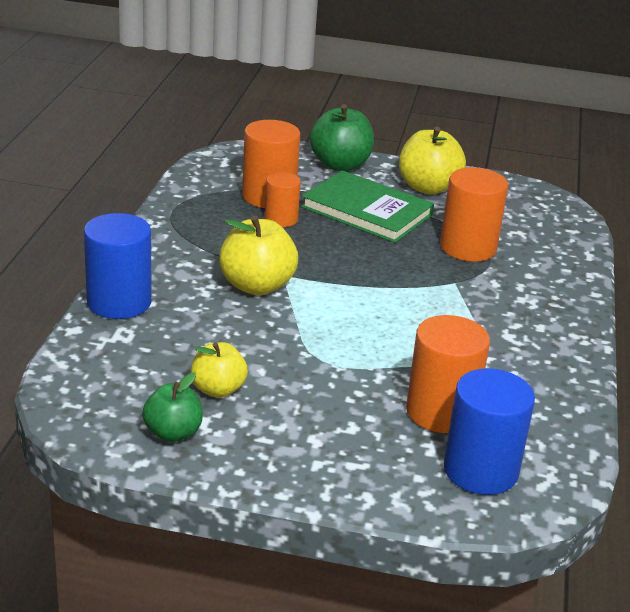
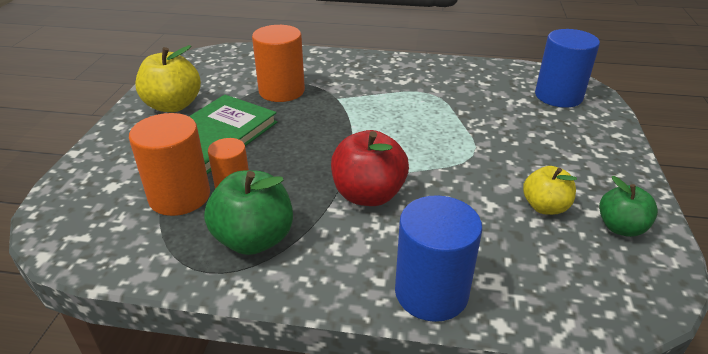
camera: 90 degrees left, 5 degrees up
(257, 286) = (368, 195): yellow apple -> red apple
(340, 165) = (112, 152): green apple -> green apple (254, 239)
(441, 412) = (507, 107): orange cylinder -> none

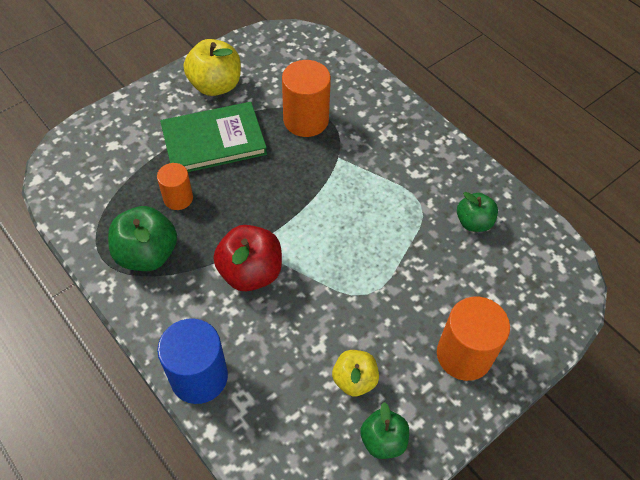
camera: 40 degrees right, 20 degrees up
(179, 196) = (140, 184): orange cylinder -> orange cylinder (464, 355)
(476, 85) = (473, 222): none -> green apple
(558, 96) = (531, 288): blue cylinder -> none

